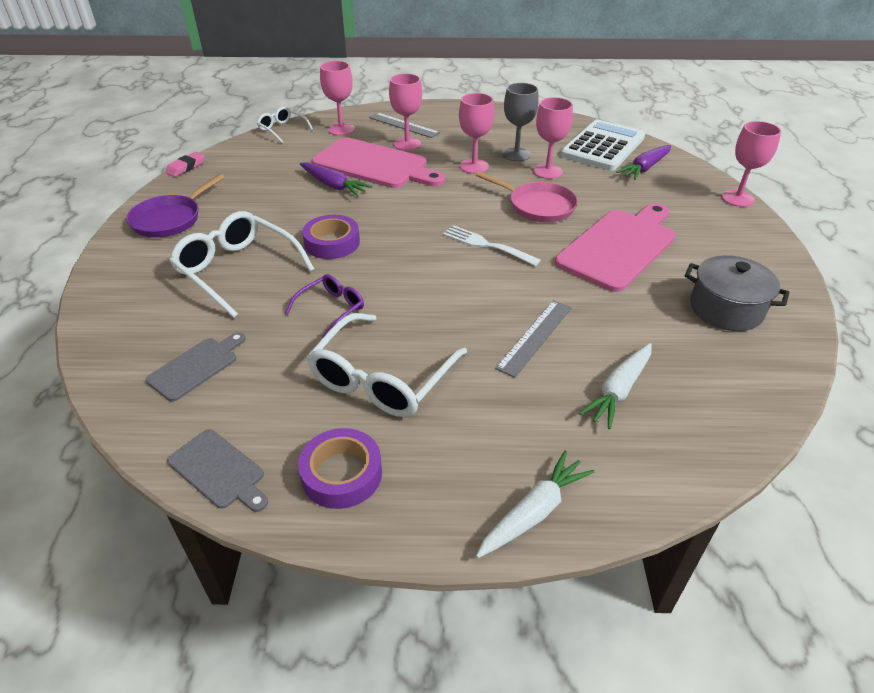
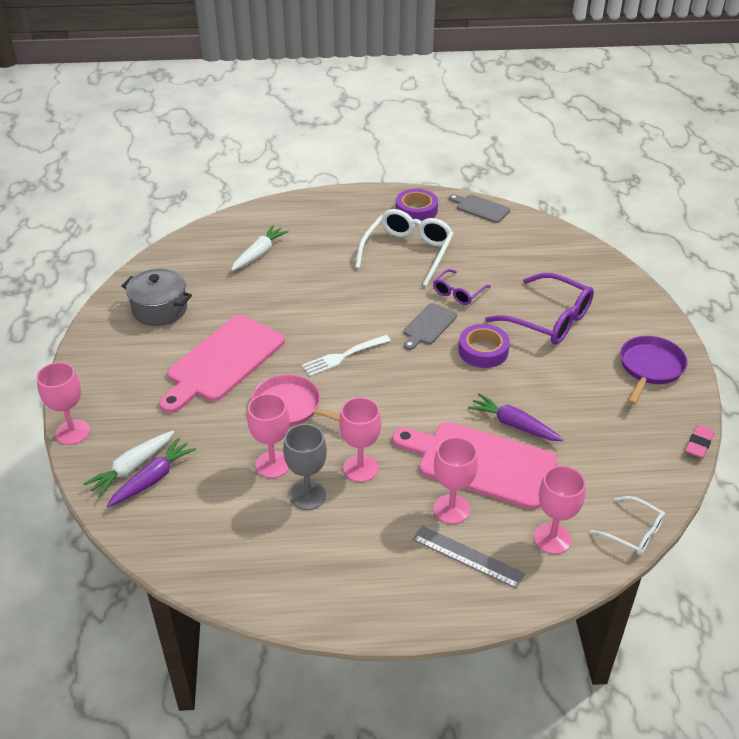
camera: 175 degrees right, 0 degrees up
(196, 367) = (529, 252): grey cutting board -> grey cutting board (428, 326)
(238, 270) = (548, 319): white glasses -> purple glasses
(486, 245) = (343, 356): white fork -> white fork turned 120 degrees clockwise
(534, 512) = (317, 202): white carrot -> white carrot (131, 468)
(535, 337) = (308, 282): grey ruler -> none
(603, 146) = (191, 522): white calculator -> none

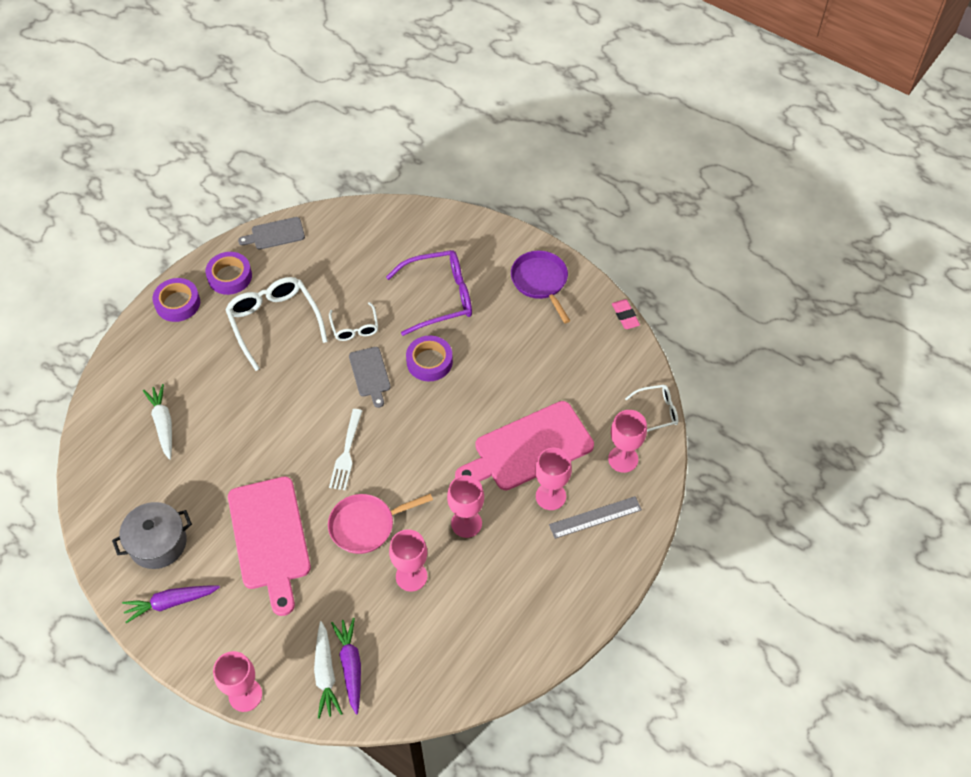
camera: 50 degrees left, 15 degrees up
(308, 495) = (461, 574): grey goblet -> none
(363, 202) = (177, 303): none -> purple tape
(458, 293) = (355, 327): purple glasses -> white glasses
(513, 424) = (514, 401): purple carrot -> purple carrot (170, 603)

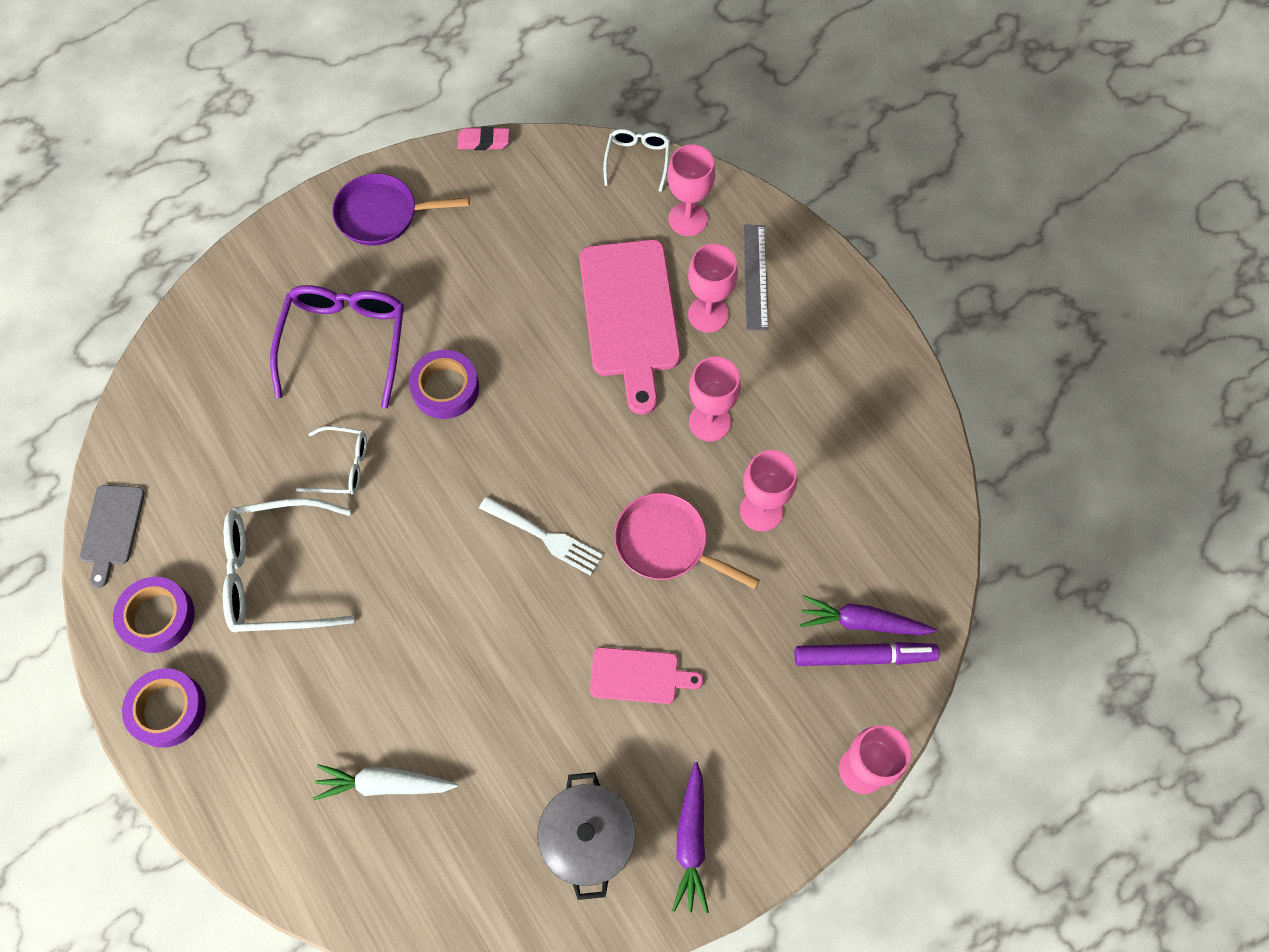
camera: 70 degrees left, 10 degrees up
(270, 538) = (639, 676): pink cutting board -> pink cutting board, size x0.52
(325, 674) = (864, 657): white carrot -> purple marker
(366, 525) = (667, 544): pink pan -> pink pan turned 120 degrees clockwise
(370, 374) = (431, 469): grey cutting board -> none

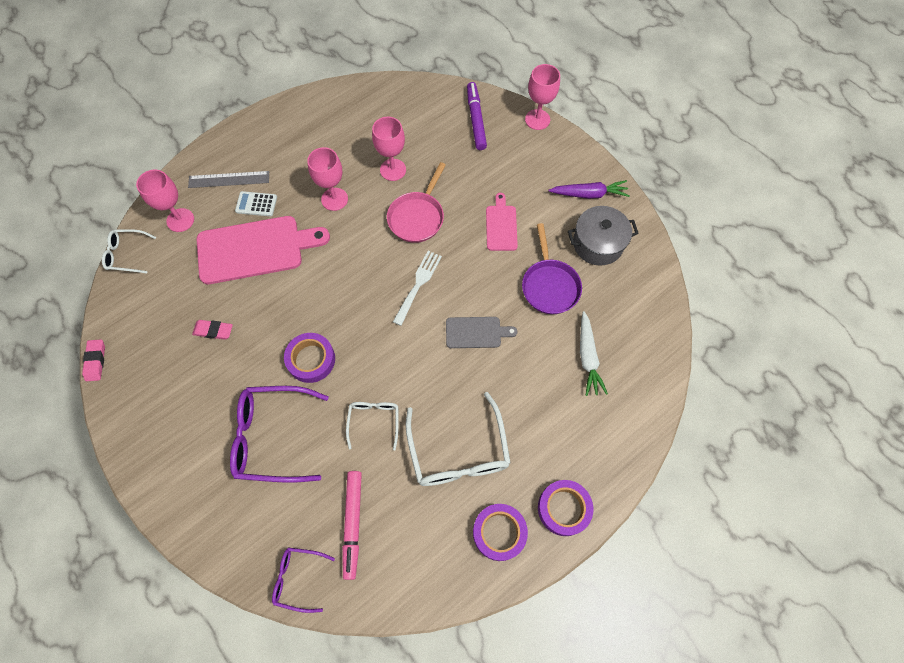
camera: 95 degrees left, 0 degrees up
(112, 529) = (434, 587): grey cutting board -> grey cutting board (476, 332)
(163, 373) = (298, 578): none -> purple glasses
(212, 436) = (353, 524): none -> pink marker
(383, 215) = (158, 427): purple pan -> purple pan (549, 285)
(507, 269) = (213, 331): none -> pink eraser
(708, 314) = (256, 204): pink goblet -> white calculator
(861, 622) = (456, 121): purple carrot -> none

